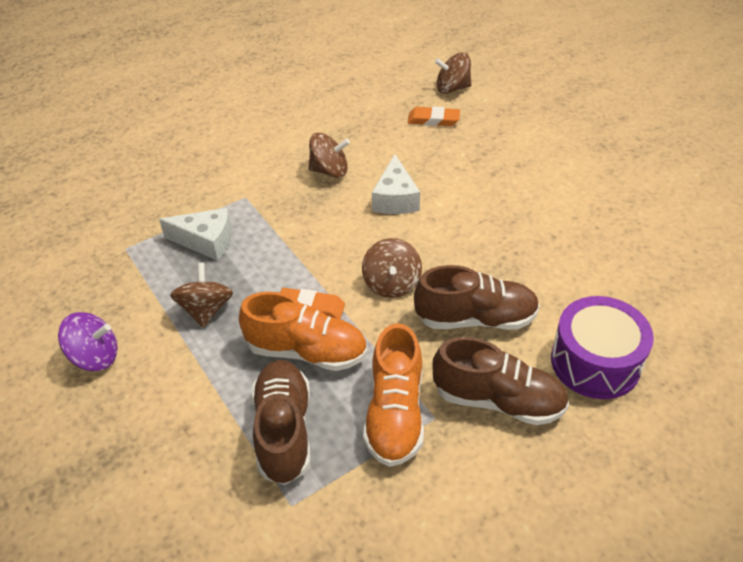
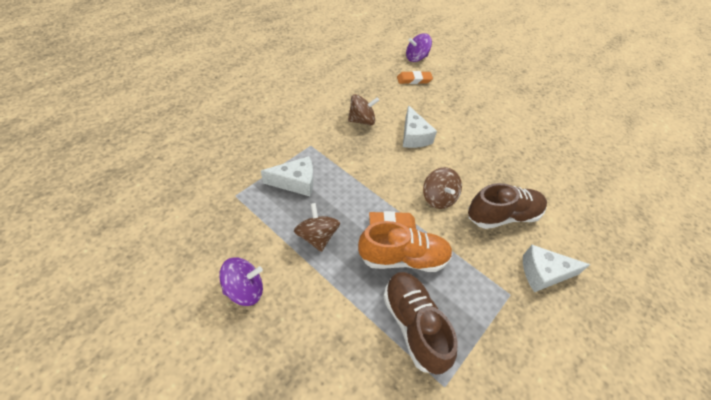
camera: 20 degrees left, 5 degrees up
(395, 413) = (483, 296): orange shoe -> none
(452, 88) = (416, 58): brown spinning top -> purple spinning top
(498, 400) = (543, 273): brown shoe -> white cheese
(595, 362) = (587, 235): purple drum -> none

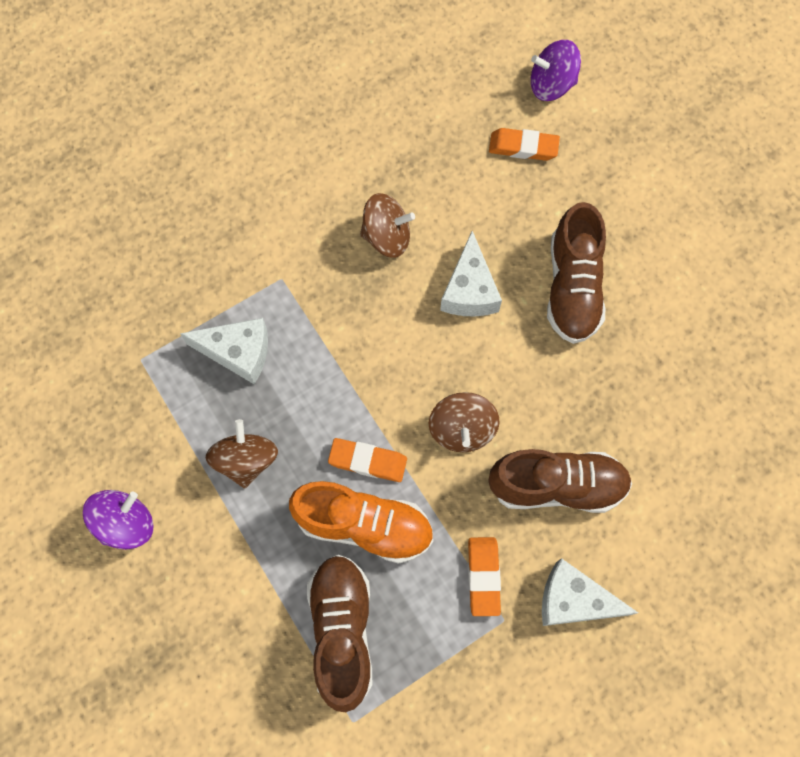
camera: 20 degrees right, 20 degrees up
(245, 290) = (126, 523): purple spinning top -> purple spinning top turned 45 degrees counterclockwise
(464, 128) = (572, 287): none -> brown shoe
(486, 272) = (483, 576): none -> orange eraser

